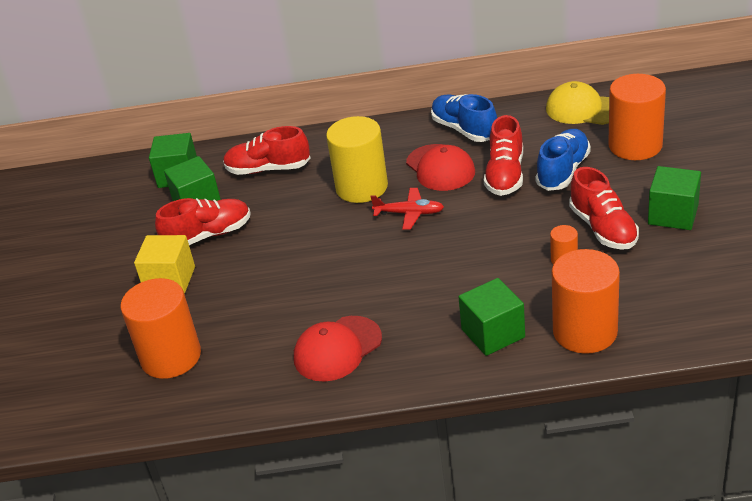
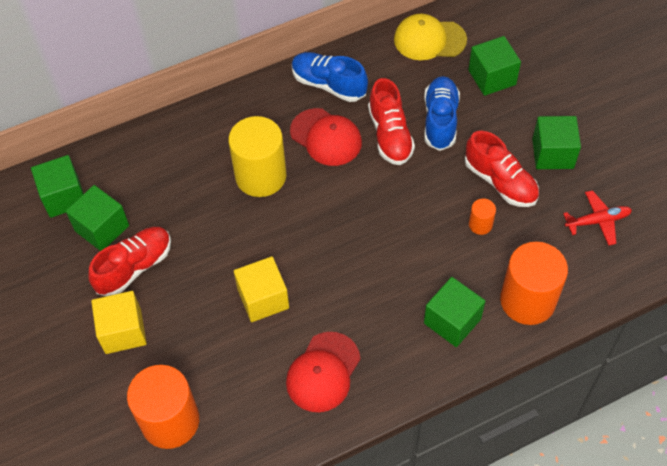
camera: 25 degrees left, 20 degrees up
(268, 169) = (155, 170): red shoe -> none
(311, 280) = (263, 299): none -> yellow cube
(409, 213) = (320, 199): red plane -> red plane (597, 221)
(635, 145) = (492, 77): orange cylinder -> green cube

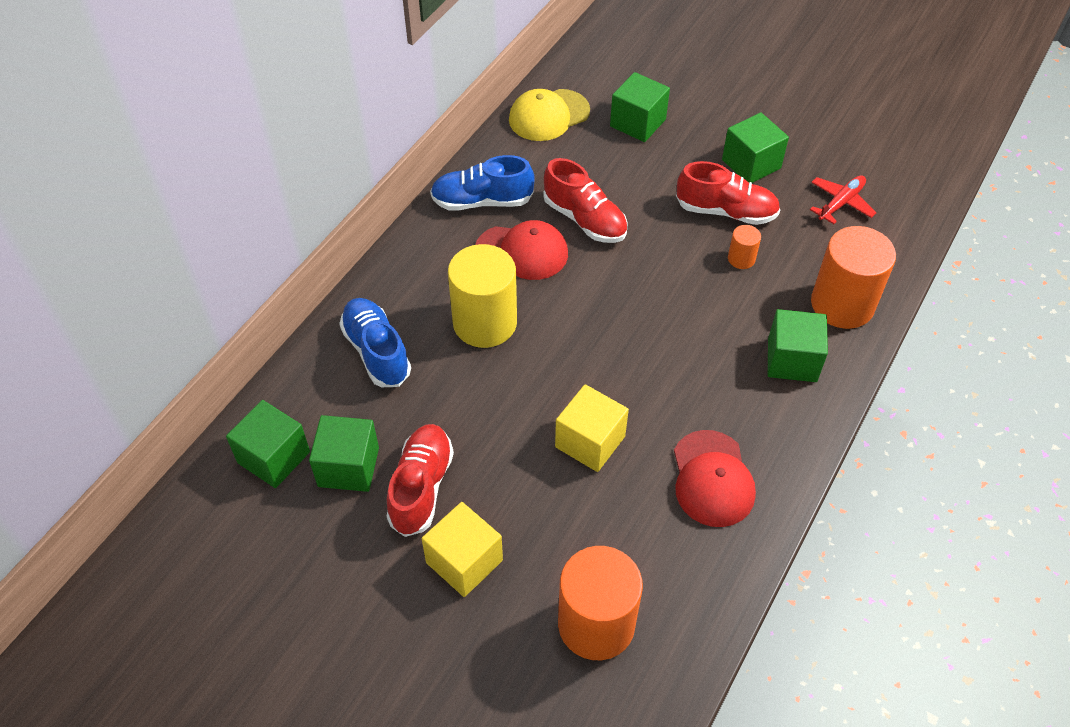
camera: 35 degrees left, 5 degrees down
(440, 120) = (622, 183): blue shoe -> blue shoe (376, 351)

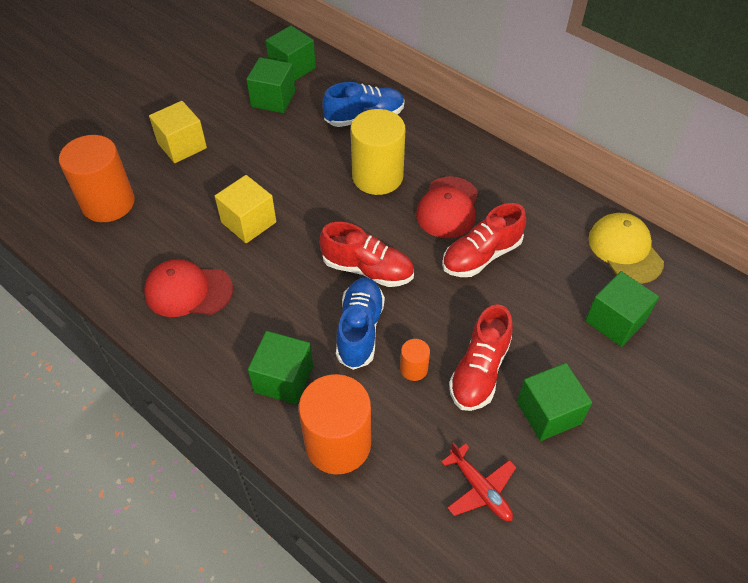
camera: 100 degrees right, 0 degrees up
(421, 487) = (245, 131): red shoe -> red shoe (367, 269)
(482, 201) = (511, 189): blue shoe -> blue shoe (360, 330)

